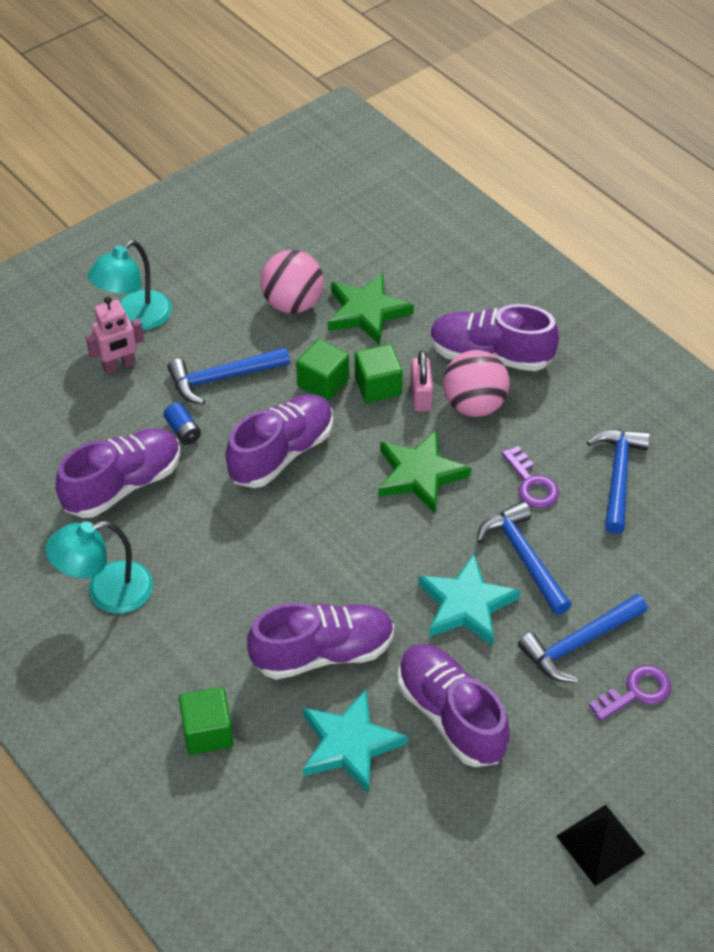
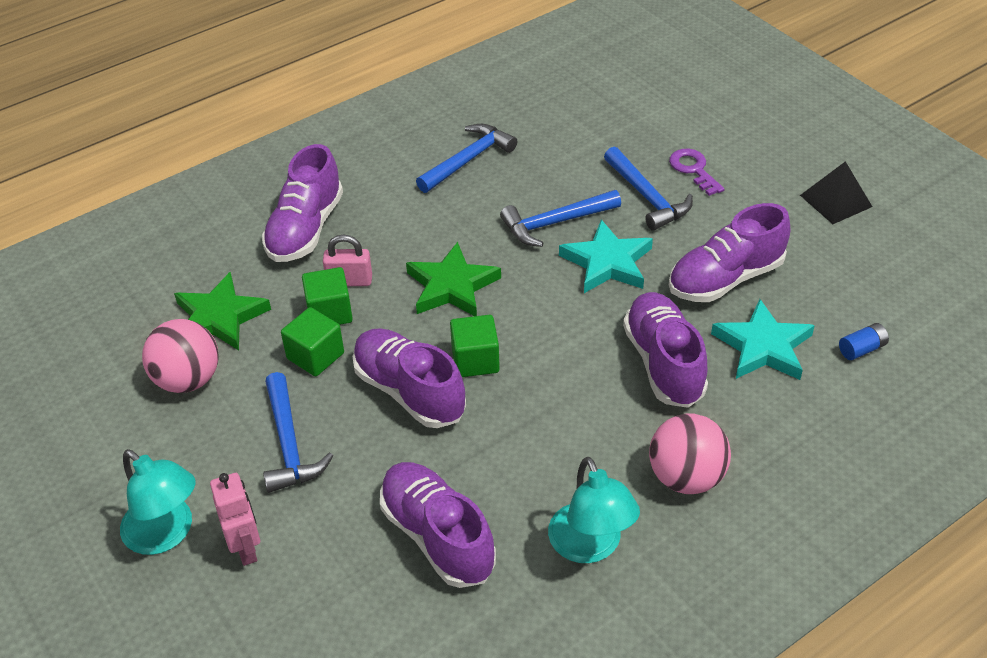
camera: 85 degrees left, 5 degrees down
(183, 431) = (363, 480): blue battery -> blue battery (861, 349)
(208, 732) = (761, 452): green cube -> green cube (475, 360)
(474, 405) = (368, 244): pink ball -> pink ball (686, 477)
(531, 483) = (471, 212): purple key -> none
(618, 476) = (468, 160): blue hammer -> blue hammer turned 120 degrees clockwise

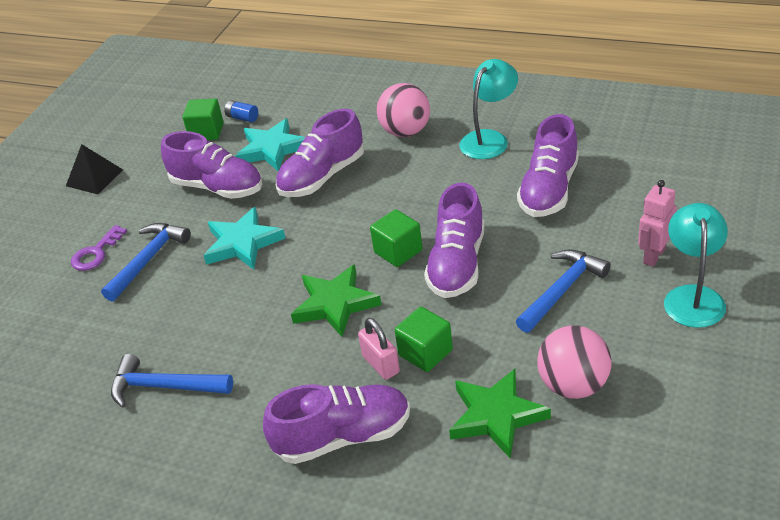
camera: 120 degrees left, 5 degrees down
(315, 356) = (475, 330): green cube -> green cube (206, 132)
(555, 223) = (216, 290): blue hammer -> none

